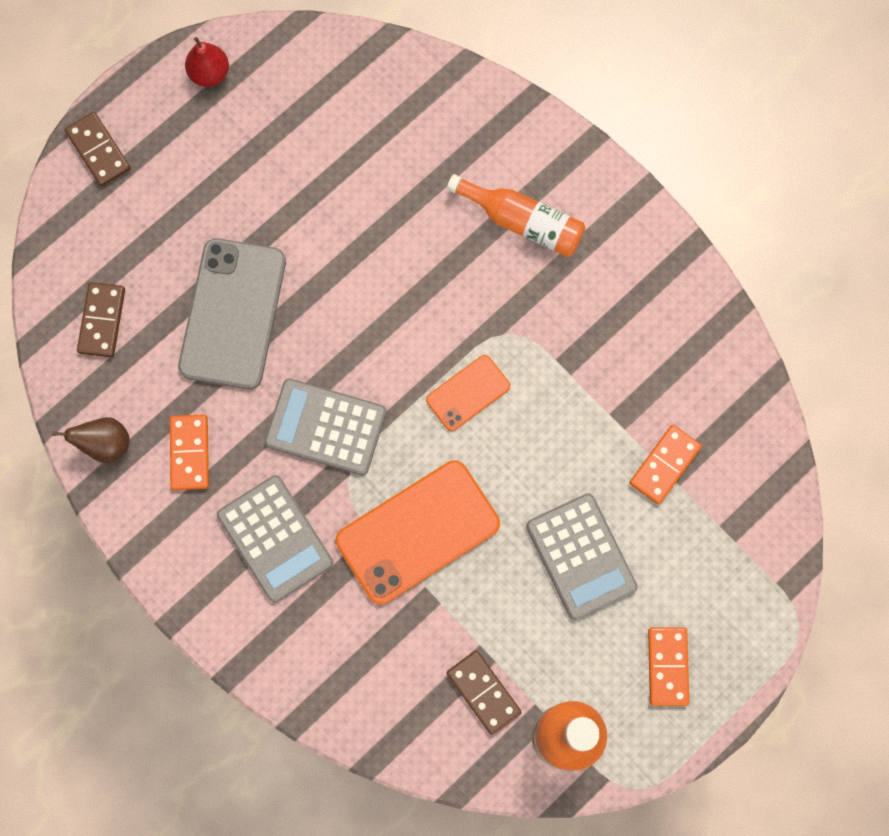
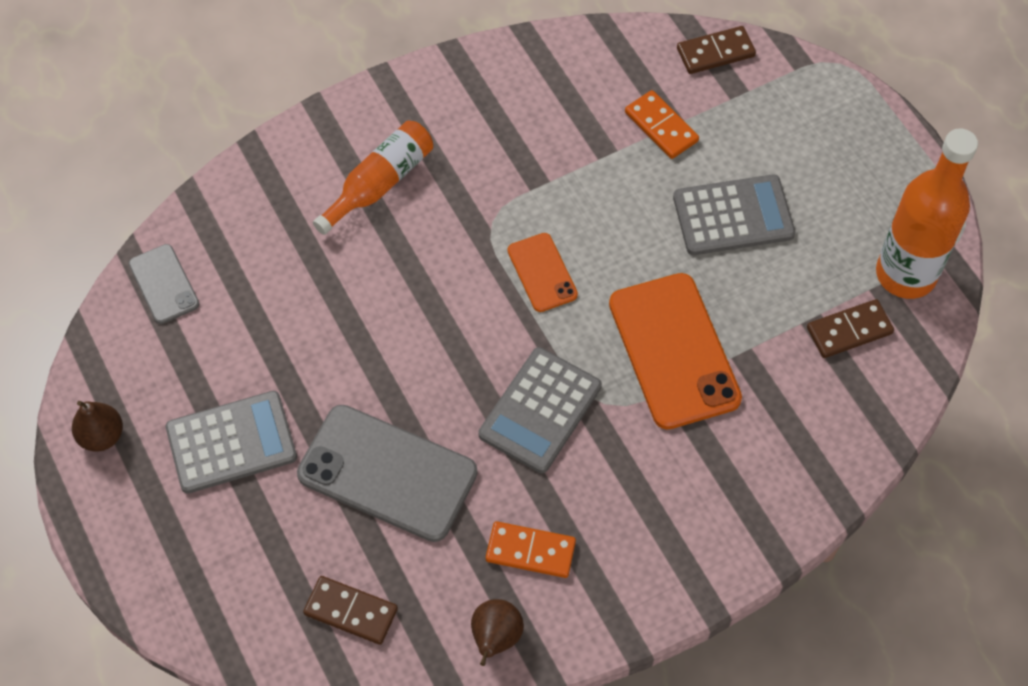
camera: 75 degrees left, 15 degrees down
(98, 150) = (146, 573): brown domino -> brown domino (715, 52)
(209, 73) = (102, 436): red pear -> brown pear
(275, 538) = (647, 486): grey calculator -> grey calculator (231, 443)
(366, 72) = (164, 284): none -> grey phone
(668, 666) = (855, 172): orange domino -> none

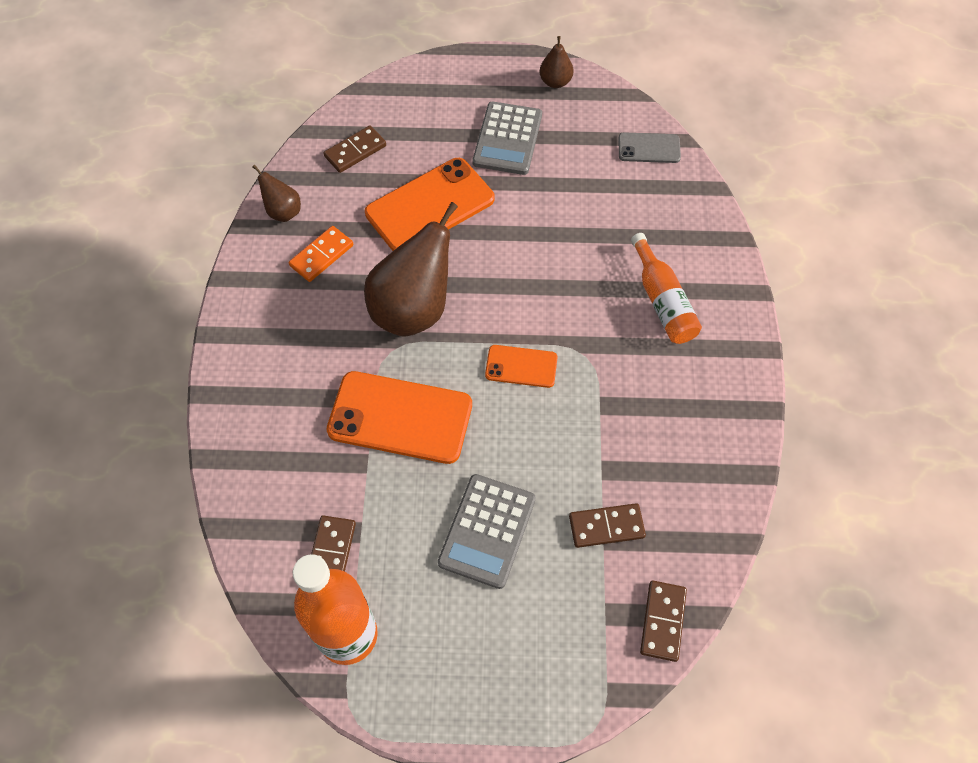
camera: 120 degrees right, 0 degrees up
(387, 473) = (430, 206): grey phone -> orange phone
(540, 410) = (413, 309): grey calculator -> brown pear
(661, 127) = (606, 527): orange domino -> brown domino

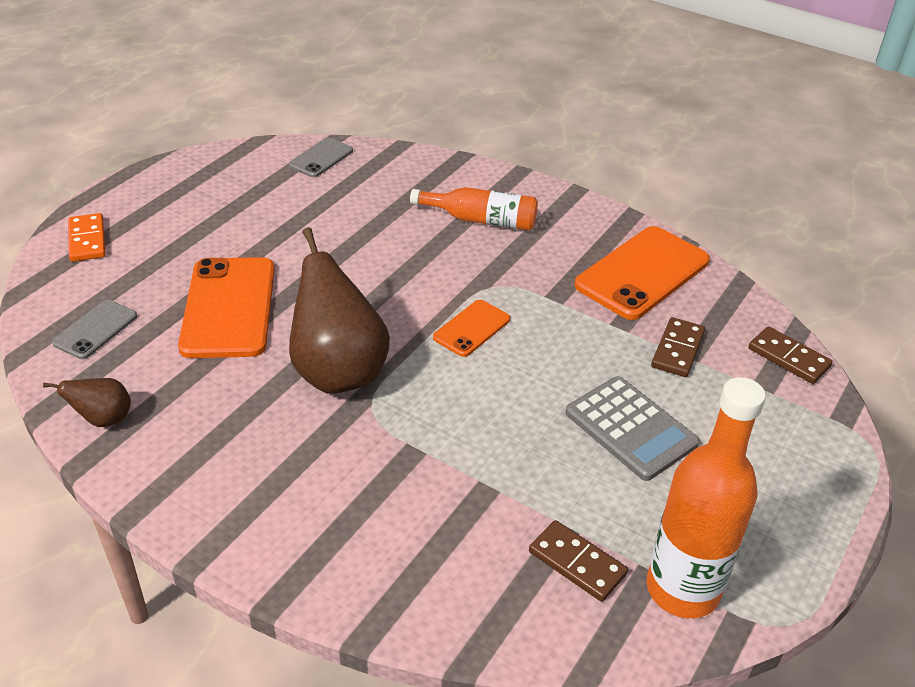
camera: 60 degrees left, 20 degrees down
(322, 255) = (198, 412): orange domino -> orange domino (87, 240)
(355, 151) = (95, 330): brown domino -> grey phone
(400, 417) = (456, 436): orange phone -> orange phone (642, 273)
(507, 139) = (212, 226): grey calculator -> none
(555, 82) = (186, 173): brown pear -> none

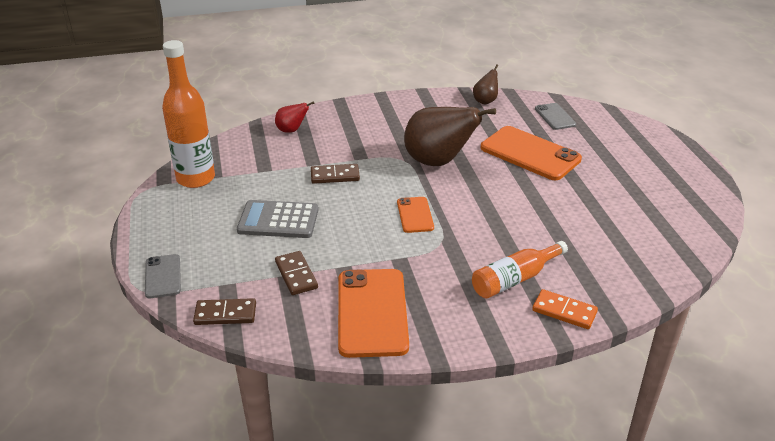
camera: 135 degrees right, 5 degrees down
(87, 240) = (645, 137): orange domino -> orange domino (564, 311)
(321, 158) = (673, 251): grey phone -> grey phone (163, 276)
(436, 587) = (291, 130): none -> red pear
(577, 563) = (247, 163): brown domino -> brown domino (335, 176)

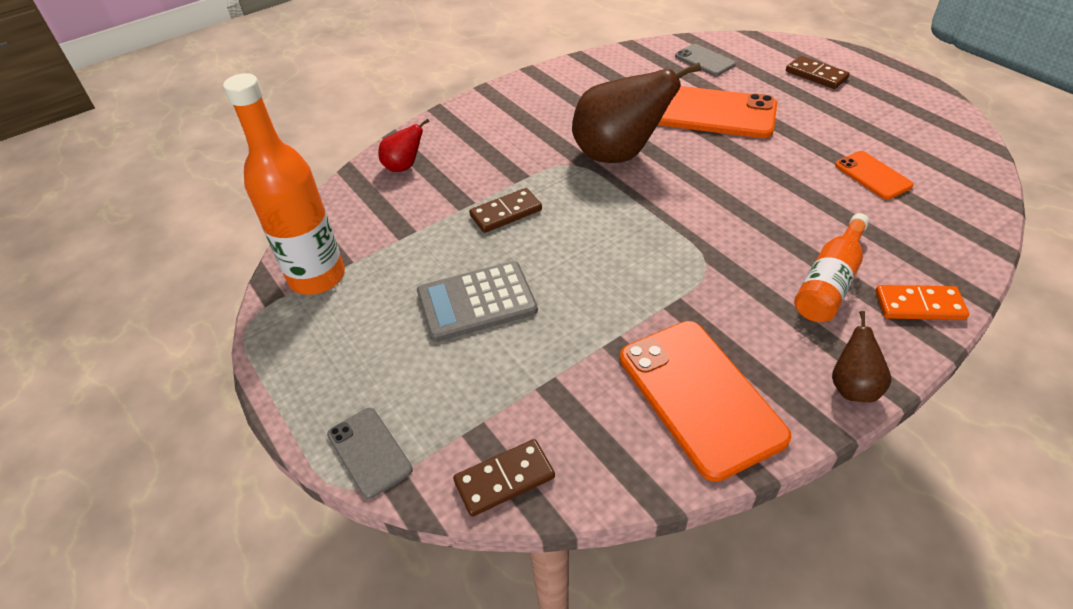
camera: 20 degrees left, 10 degrees up
(296, 275) = (559, 377): brown domino -> brown domino (816, 75)
(415, 215) = (646, 235): orange phone -> orange phone (873, 175)
(485, 101) = (613, 62): brown pear -> brown pear (852, 387)

